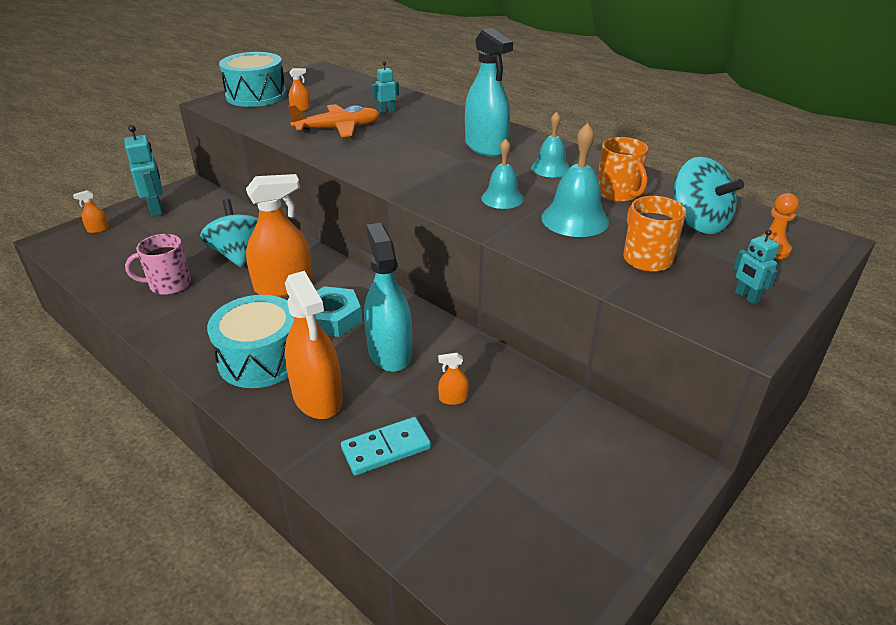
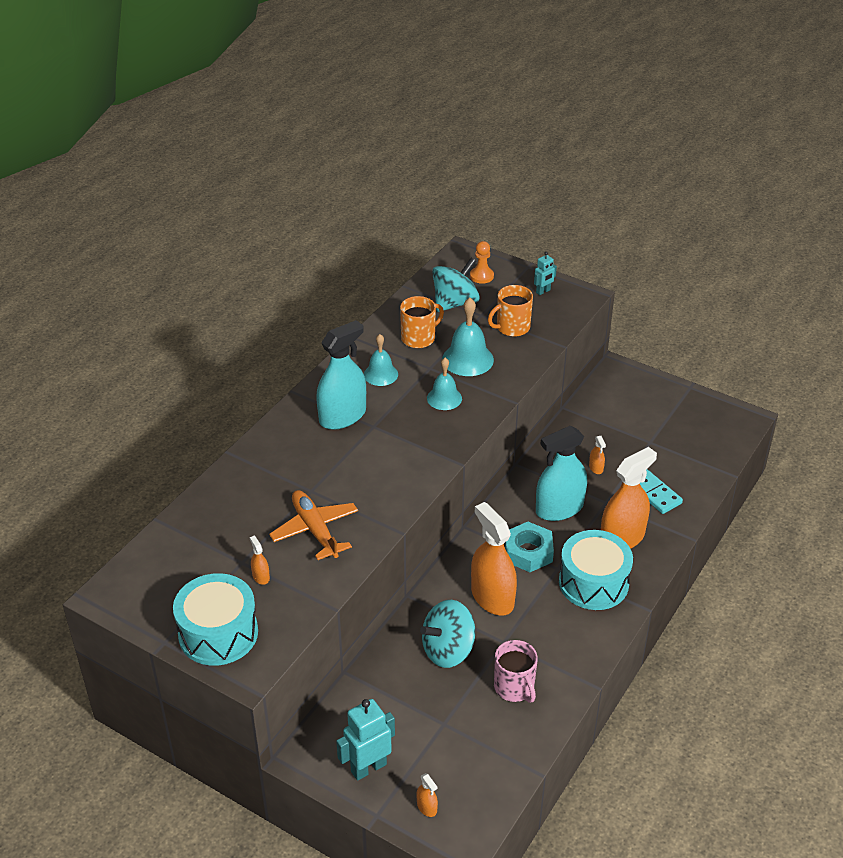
camera: 100 degrees left, 5 degrees up
(386, 111) = (258, 500): turquoise robot -> none

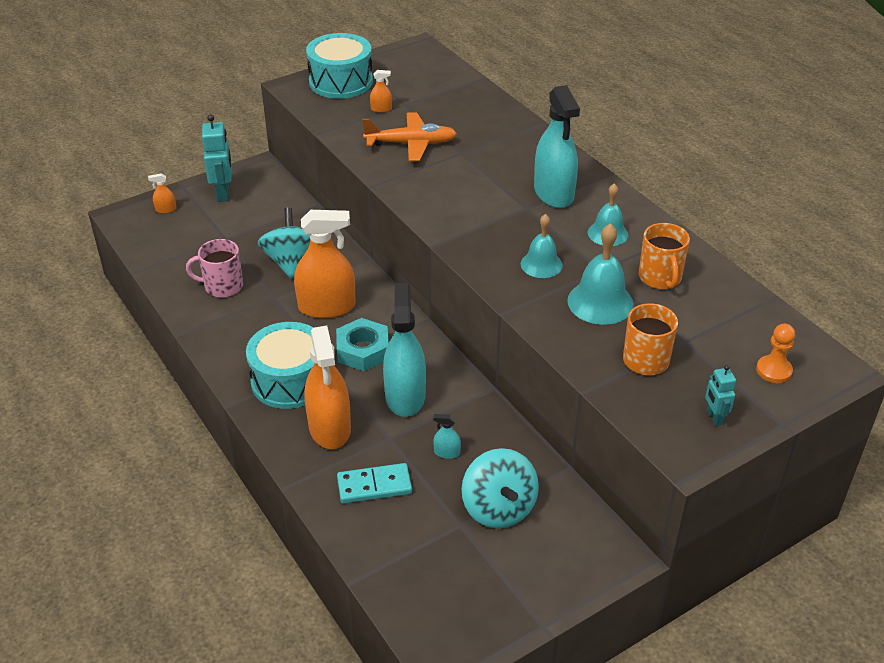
camera: 115 degrees right, 0 degrees up
(455, 303) = (720, 327): turquoise spinning top -> turquoise spinning top (498, 508)
(596, 468) = (447, 452): orange spray bottle -> turquoise spray bottle

